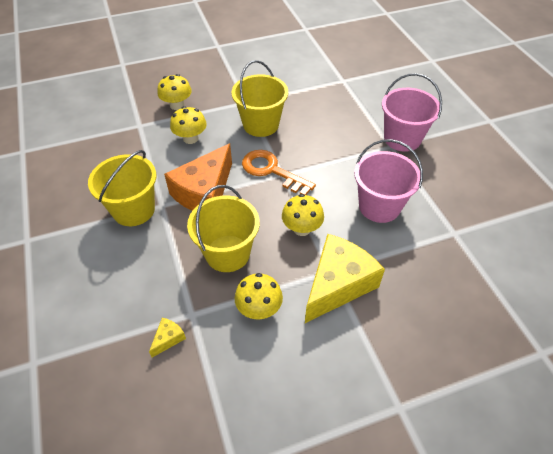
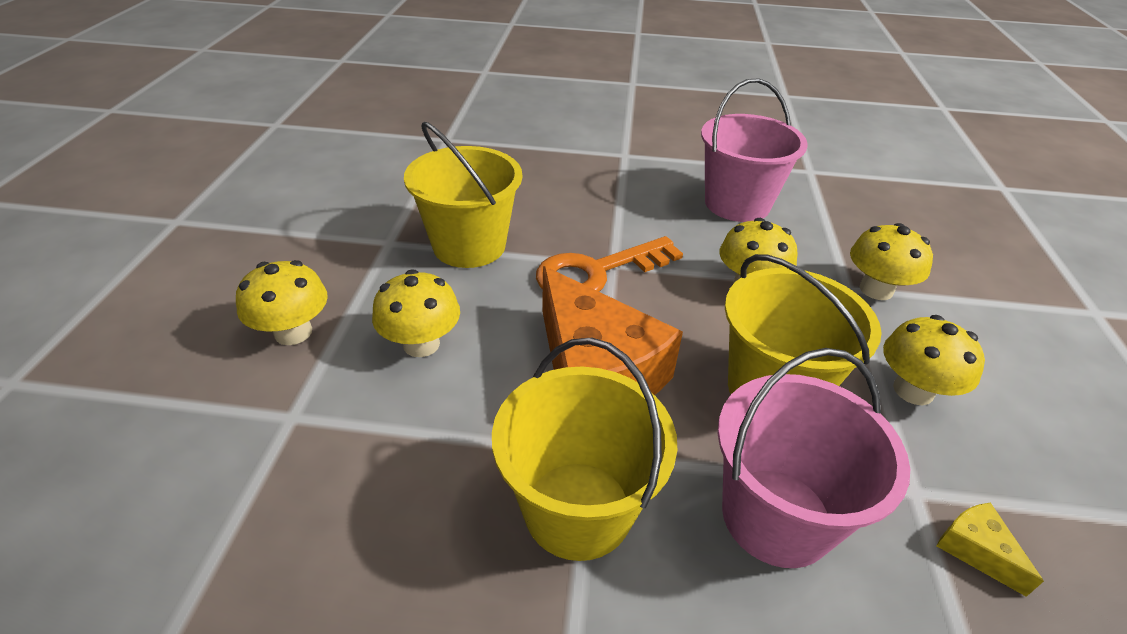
camera: 65 degrees left, 10 degrees down
(338, 284) = (876, 289): yellow cheese -> yellow mushroom
(402, 139) = (617, 142): pink bucket -> pink bucket (776, 516)

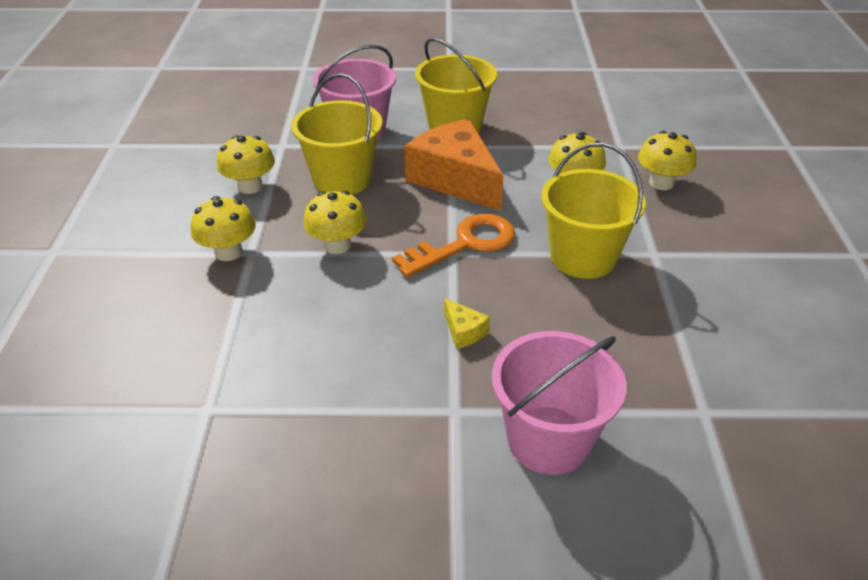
camera: 175 degrees right, 0 degrees up
(737, 204) = (323, 337): pink bucket -> pink bucket (548, 440)
(976, 550) = (267, 129): yellow cheese -> yellow cheese (464, 331)

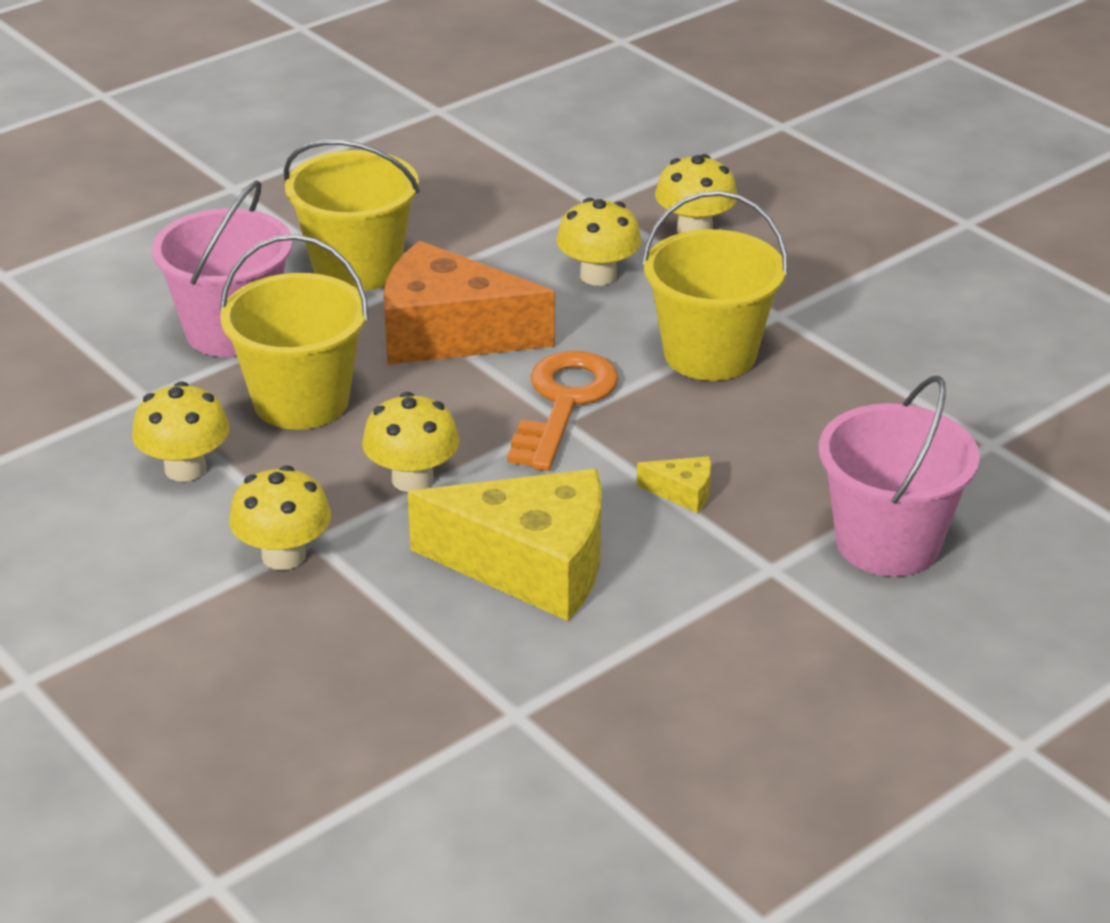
camera: 40 degrees left, 5 degrees down
(329, 326) = (531, 565): none -> yellow cheese

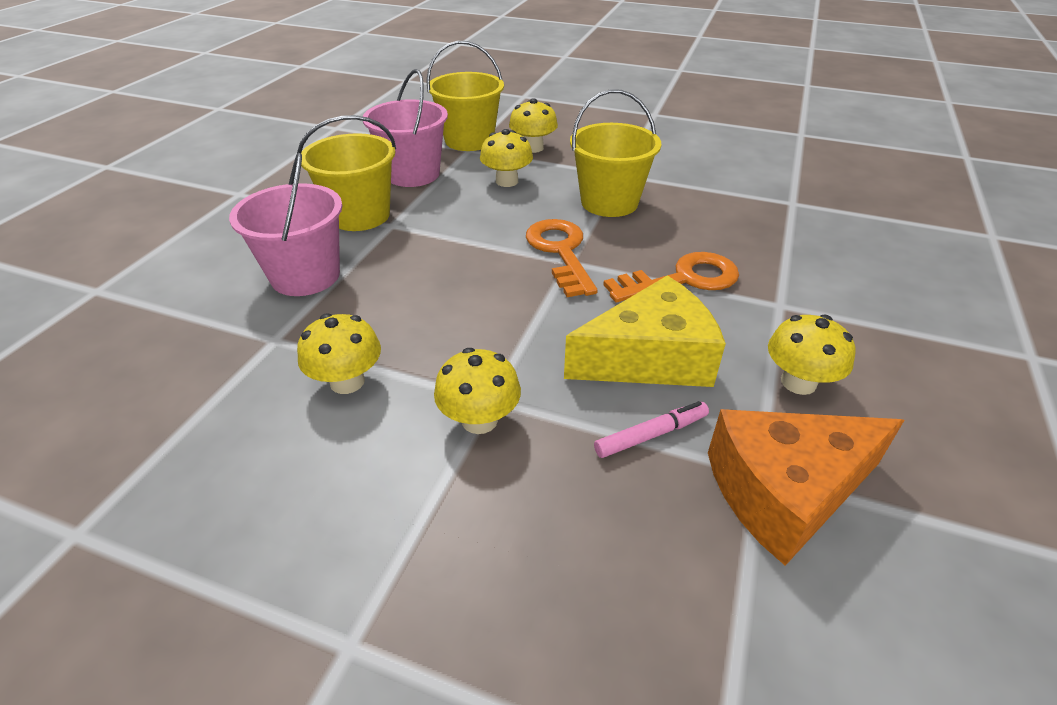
camera: 30 degrees left, 5 degrees up
(301, 401) = (394, 305): yellow bucket -> yellow bucket (469, 140)
(412, 479) = (517, 329): yellow mushroom -> yellow mushroom (798, 382)
(443, 637) = (651, 435): none -> pink marker
(449, 333) = (452, 235): orange cheese -> orange cheese (785, 492)
(683, 492) = (682, 279): yellow cheese -> orange key
(887, 543) = (816, 268): pink bucket -> pink bucket (412, 174)

